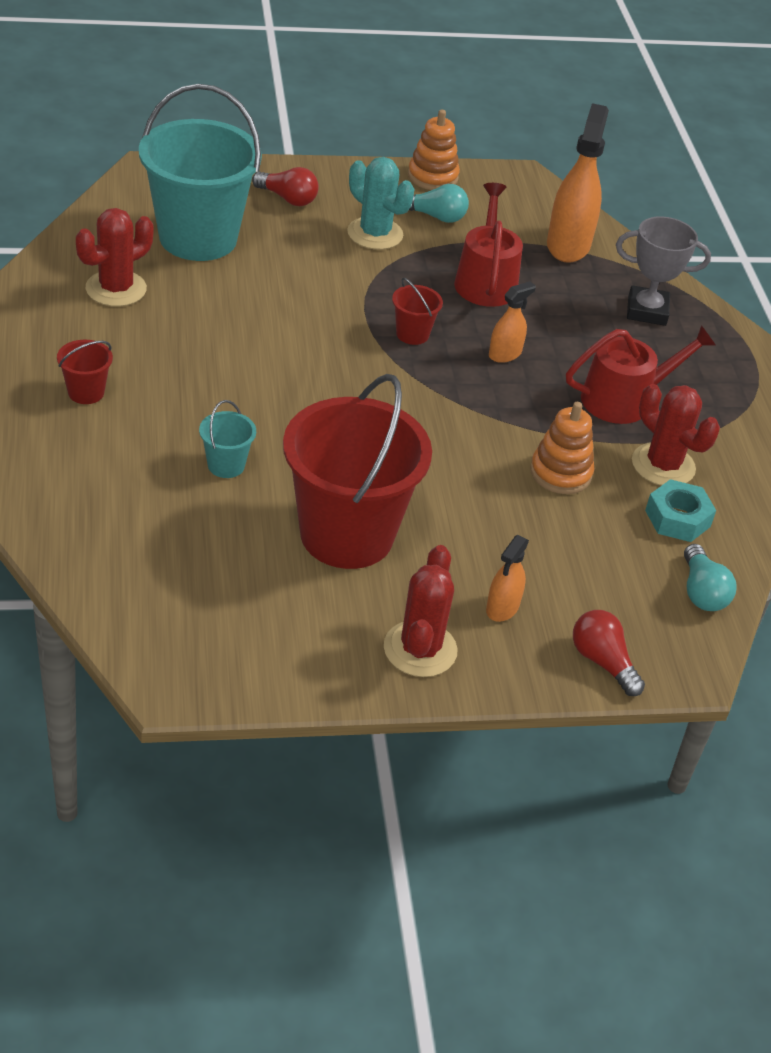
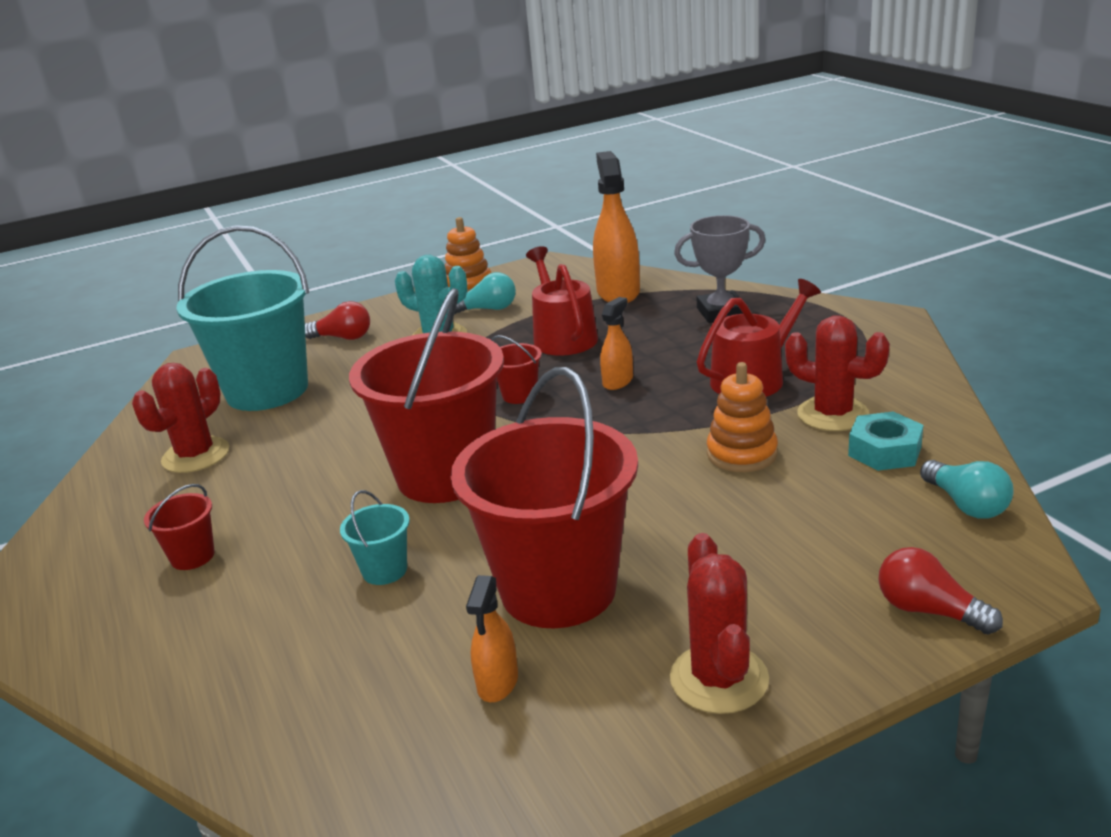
camera: 10 degrees left, 15 degrees down
(310, 394) = (445, 475): none -> red bucket
(502, 608) = (778, 598): orange spray bottle -> orange spray bottle (498, 682)

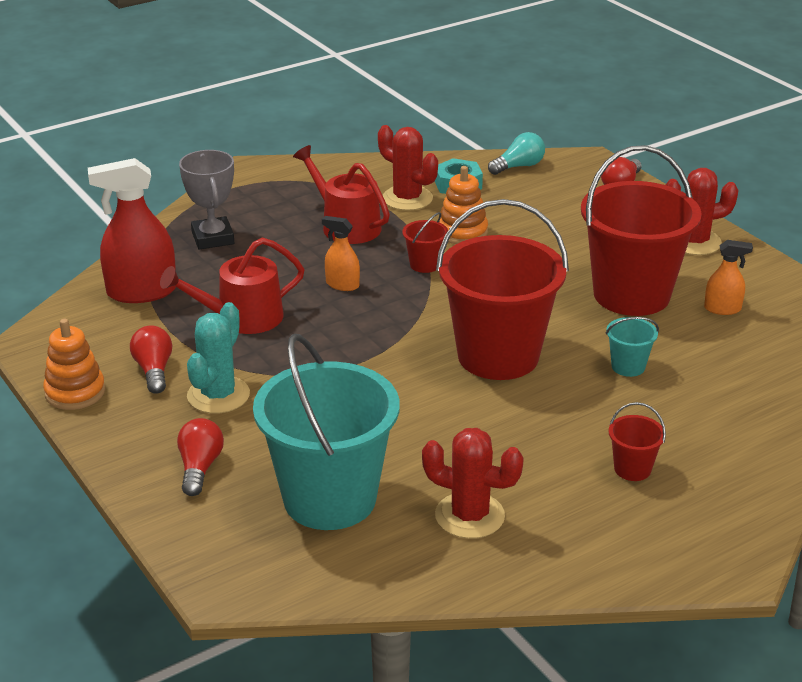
camera: 100 degrees left, 5 degrees up
(487, 309) = (154, 371): turquoise light bulb -> red light bulb
(519, 395) = (361, 332): red bucket -> red bucket (424, 264)
(618, 292) = (141, 292): orange spray bottle -> red spray bottle
(832, 414) = (407, 198): red cactus -> red cactus turned 75 degrees counterclockwise

